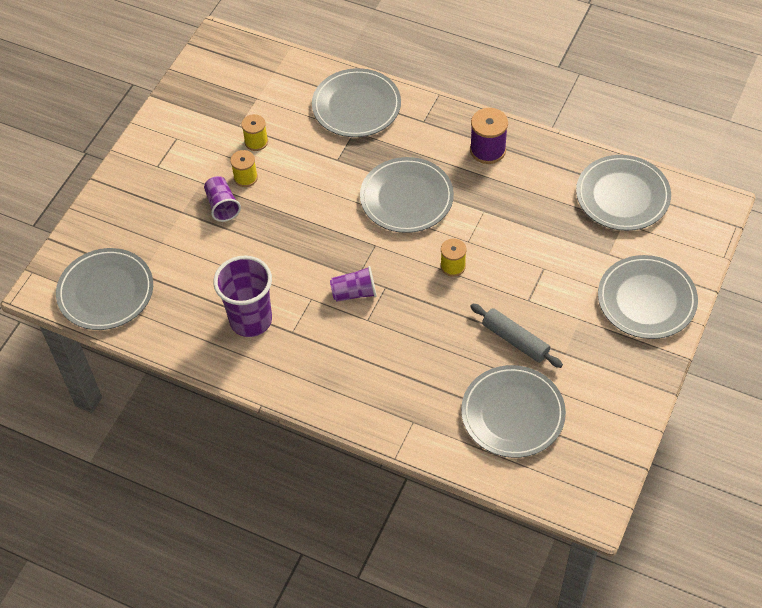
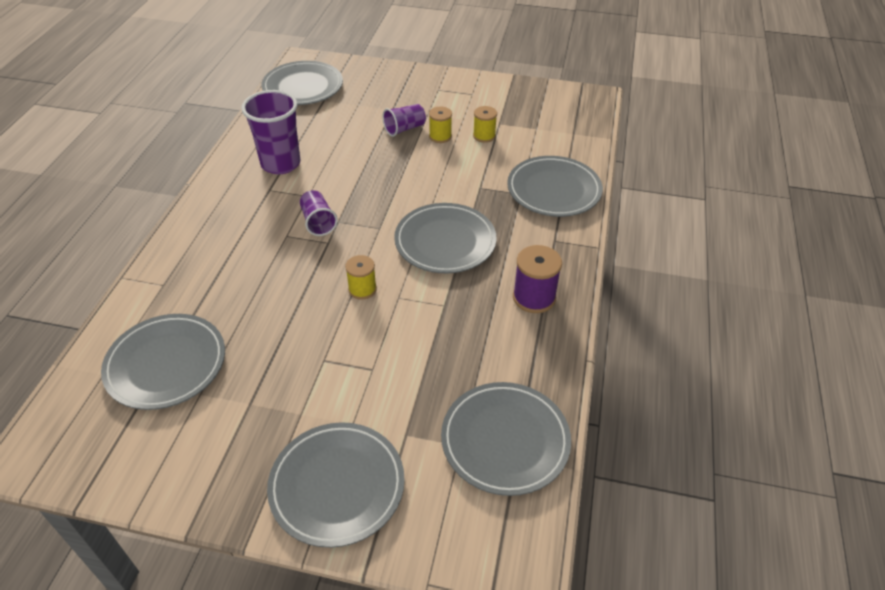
camera: 75 degrees right, 10 degrees down
(515, 340) = (266, 355): grey rolling pin -> none

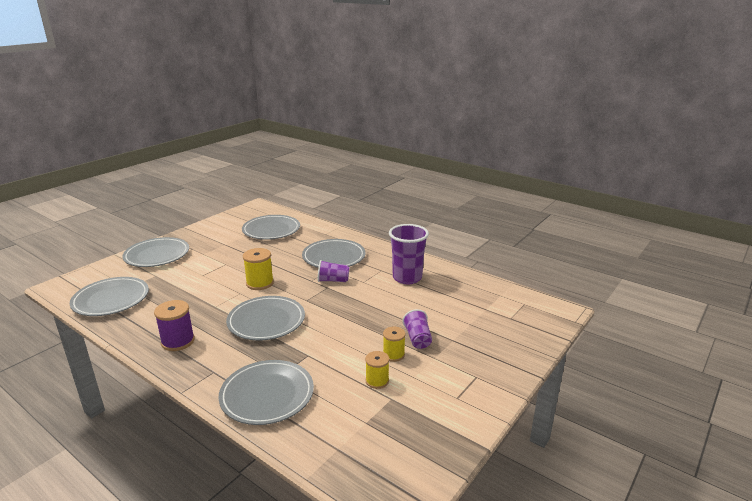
camera: 115 degrees right, 20 degrees down
(303, 87) = (512, 303): grey plate -> grey plate (334, 257)
(362, 289) = (260, 283): yellow spool -> yellow spool, size x1.51

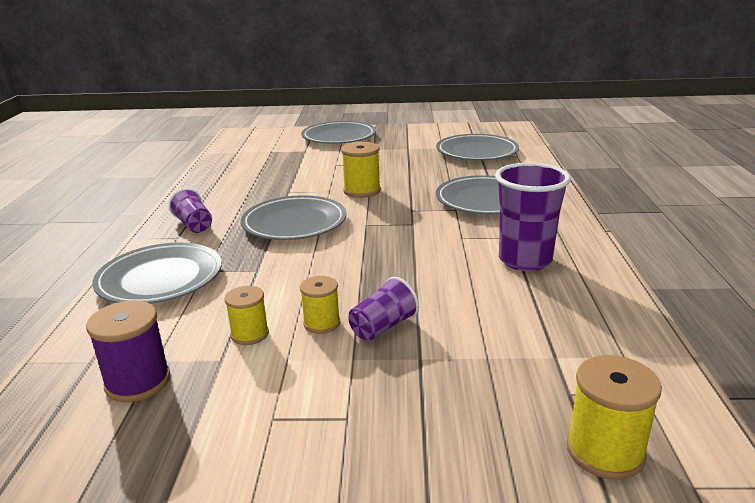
camera: 55 degrees right, 0 degrees up
(111, 300) = (243, 155): grey plate -> none
(178, 341) = (210, 203): purple spool -> purple spool (138, 382)
(333, 280) = (432, 220): purple cup -> purple cup (194, 225)
(547, 328) = (605, 451): none -> yellow spool

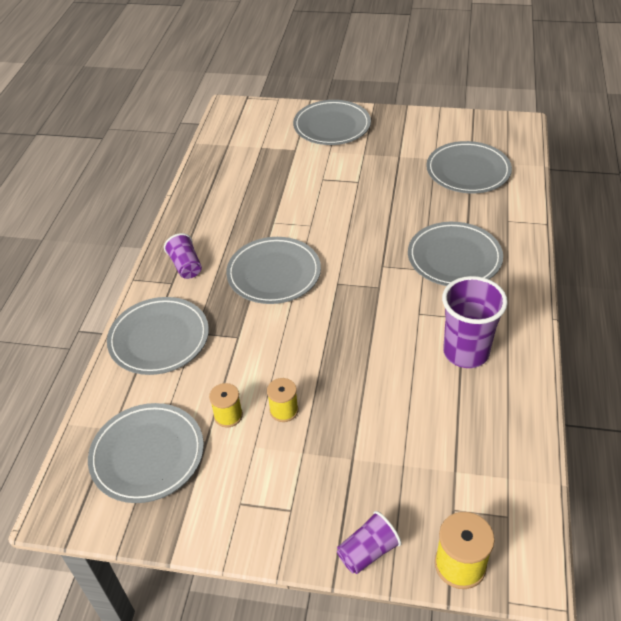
camera: 10 degrees right, 20 degrees up
(138, 382) = (147, 455): purple spool -> grey plate
(362, 191) = (341, 229): yellow spool -> none
(383, 327) = (330, 421): purple cup -> purple cup (368, 551)

